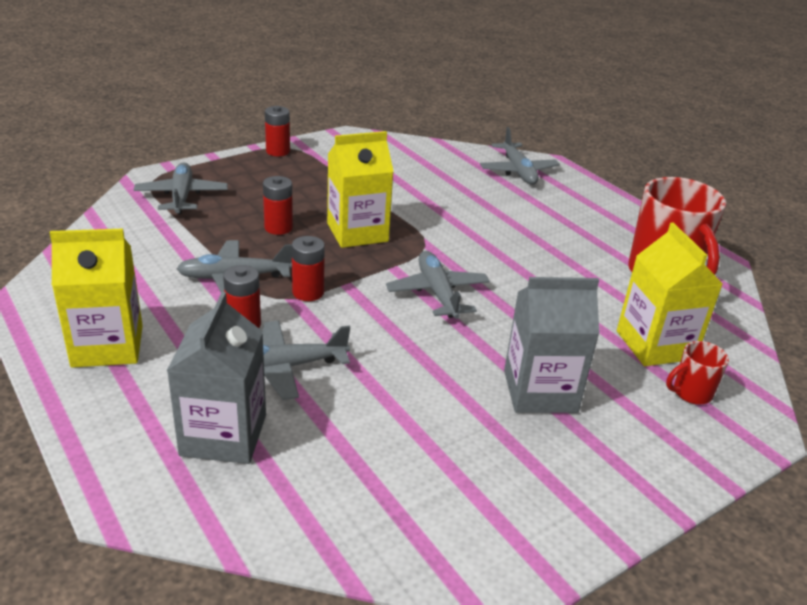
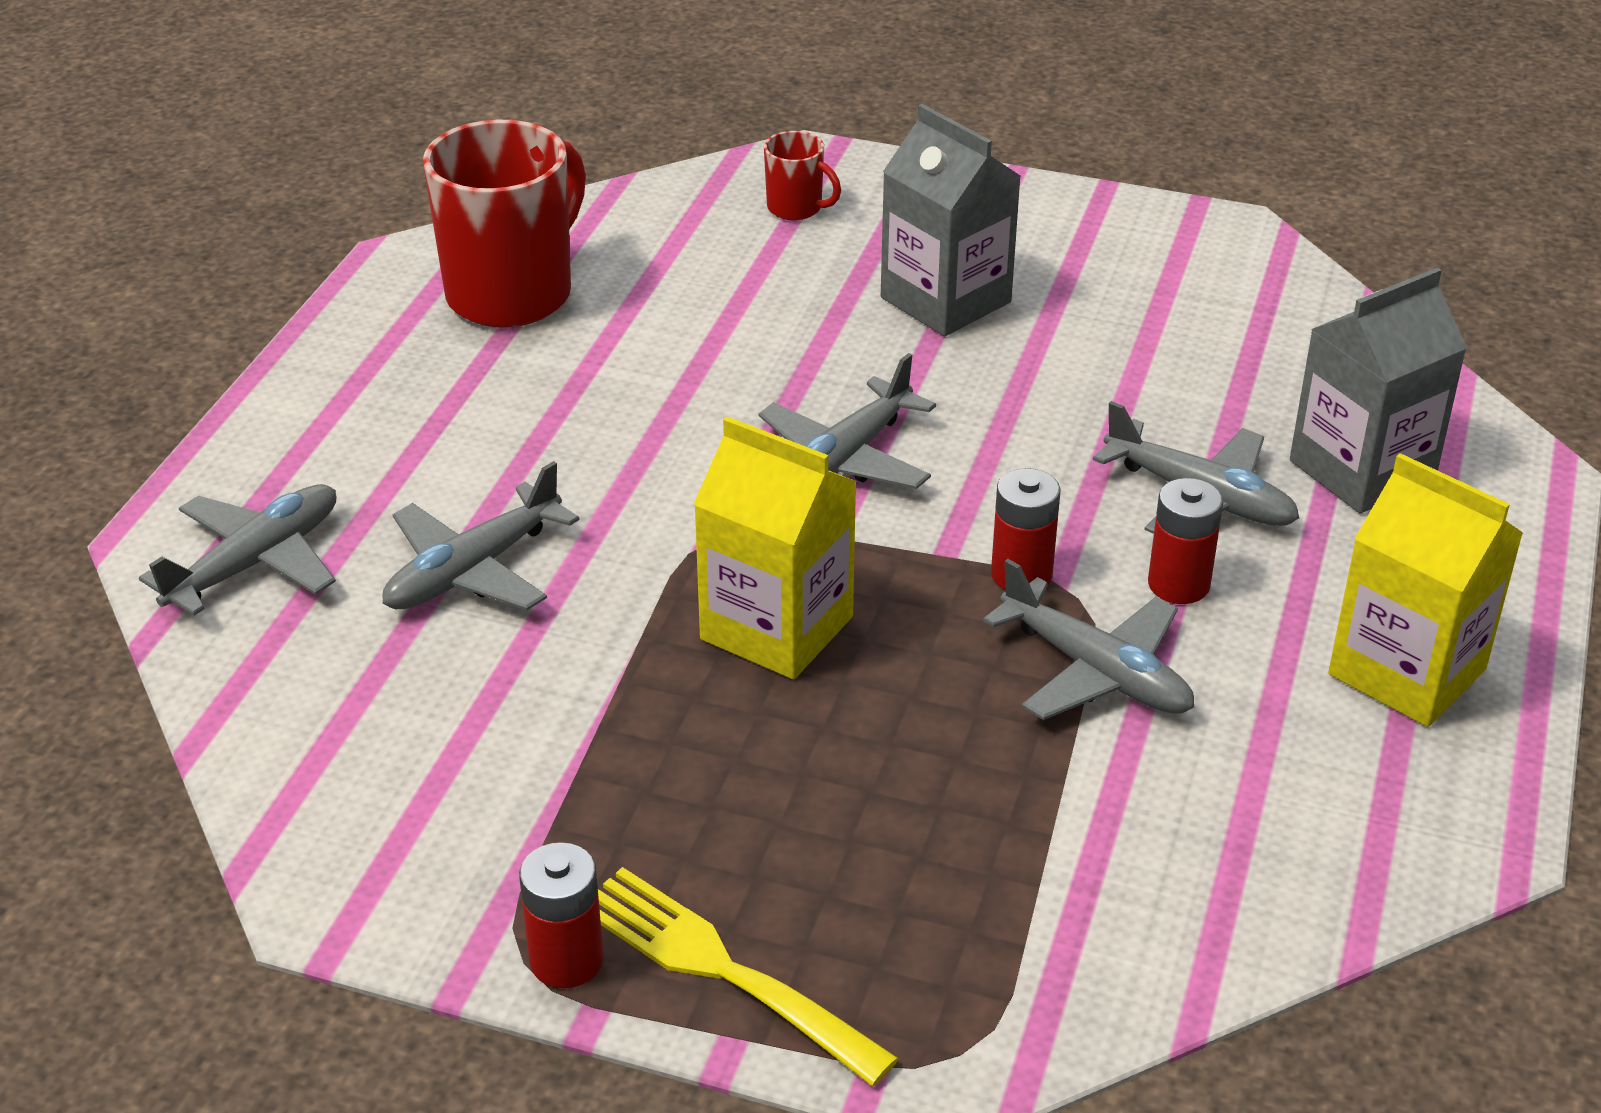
camera: 125 degrees left, 5 degrees up
(182, 196) = (959, 944): grey plane -> grey plane (473, 570)
(237, 166) = (723, 970): none -> yellow fork
(278, 228) = (889, 727): red battery -> none
(655, 345) = (723, 254): yellow carton -> none

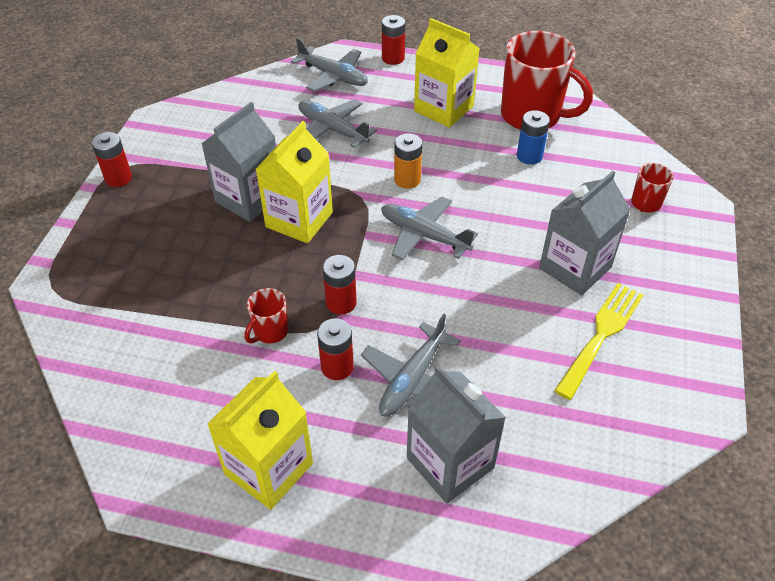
camera: 85 degrees right, 10 degrees up
(221, 463) = (393, 58): none -> red battery
(449, 403) = (443, 109): none -> yellow carton
(638, 311) = (529, 156): none -> blue battery
(676, 469) = (407, 179): none -> orange battery
(693, 708) = (249, 198): none -> grey carton
(723, 970) = (106, 218): yellow fork -> yellow fork (601, 335)
(1096, 671) = (270, 332): grey plane -> red mug

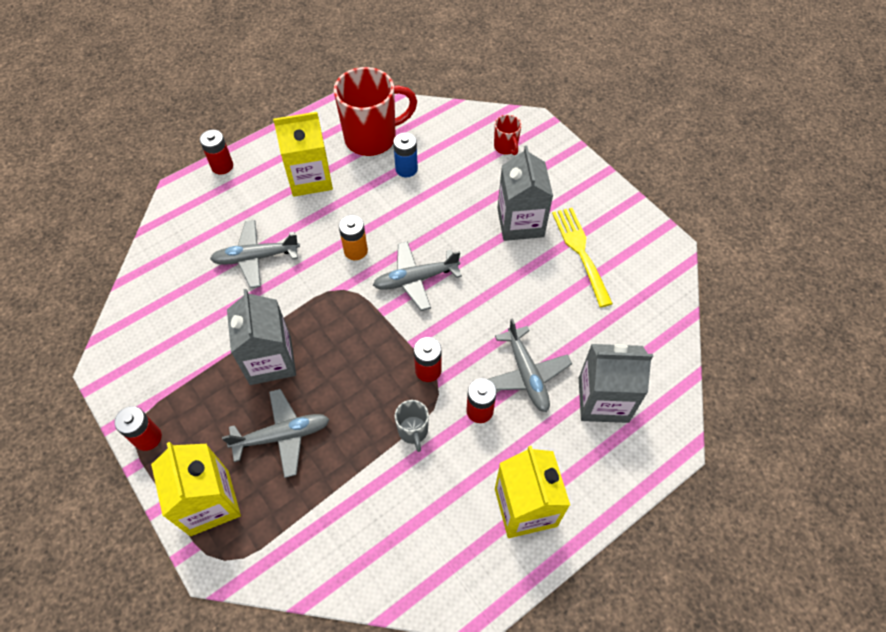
camera: 50 degrees left, 10 degrees up
(270, 332) = (413, 431): red mug -> grey mug
(299, 219) = (326, 342): yellow carton -> yellow carton (209, 502)
(333, 76) = (197, 215): grey plane -> grey plane (282, 436)

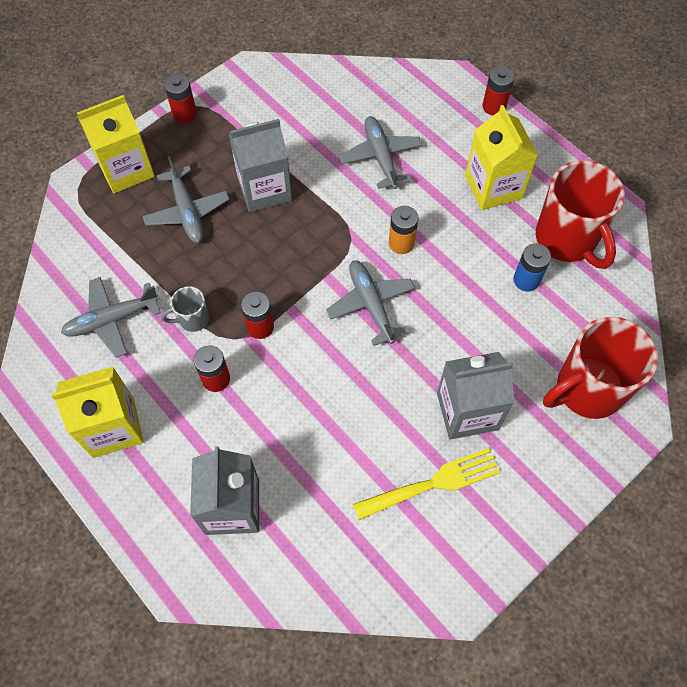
camera: 85 degrees right, 5 degrees up
(506, 147) = (587, 389): red mug -> red mug, size x2.17
(526, 374) = (260, 424): grey plane -> grey plane (112, 320)

